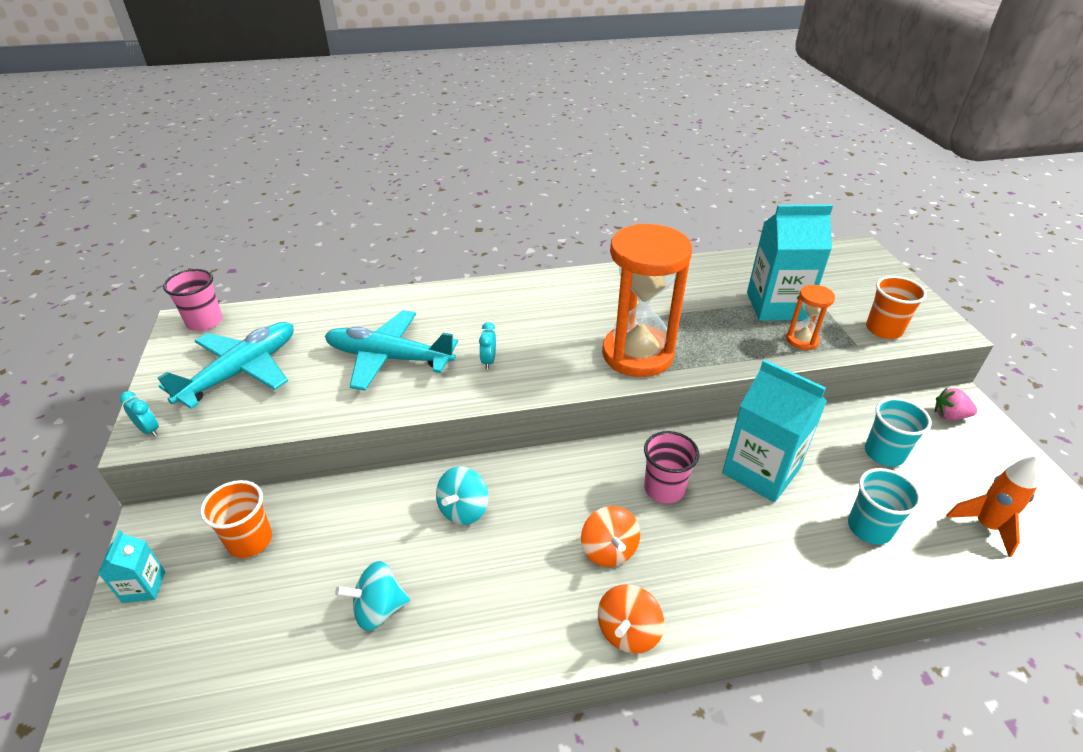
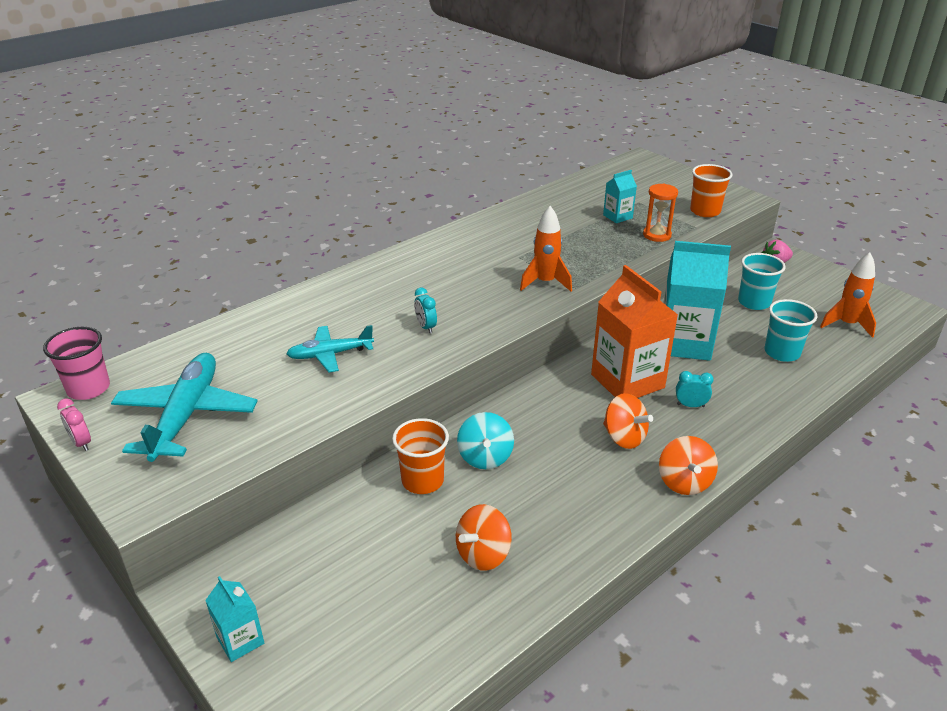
camera: 30 degrees left, 5 degrees down
(149, 430) = (141, 497): turquoise clock -> turquoise clock (690, 405)
(158, 366) = (81, 443): none -> pink clock
(250, 541) = (311, 560): orange cup -> orange cup (422, 481)
(378, 609) = (483, 554): turquoise spinning top -> orange spinning top
(389, 358) = (330, 354): turquoise plane -> turquoise plane, size x0.60
(637, 354) = (545, 283): orange hourglass -> orange rocket
(664, 489) = (627, 381): pink cup -> orange carton
(776, 306) = (617, 216): turquoise carton -> turquoise carton, size x0.48

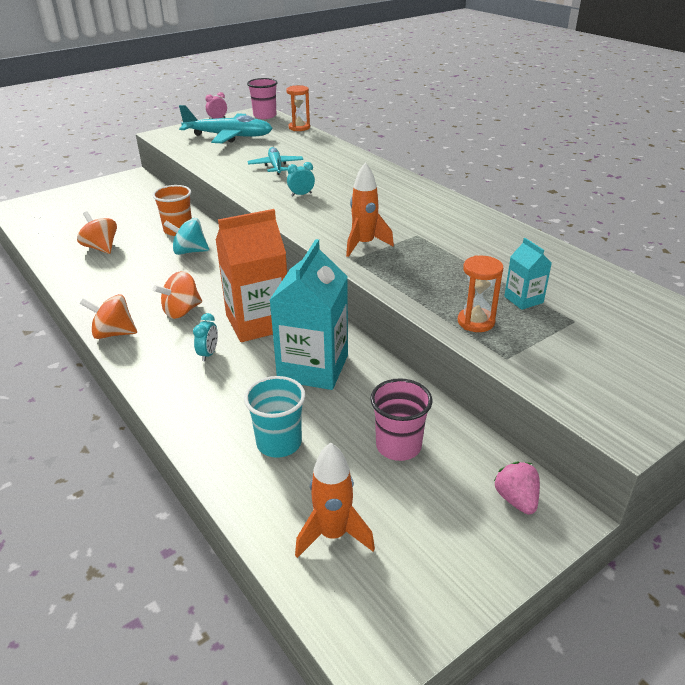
camera: 95 degrees right, 0 degrees up
(169, 348) = (299, 127): none -> orange hourglass
(240, 640) = (93, 188): turquoise carton -> none
(705, 211) = (561, 374): orange cup -> none
(754, 302) = (398, 446): turquoise cup -> pink cup

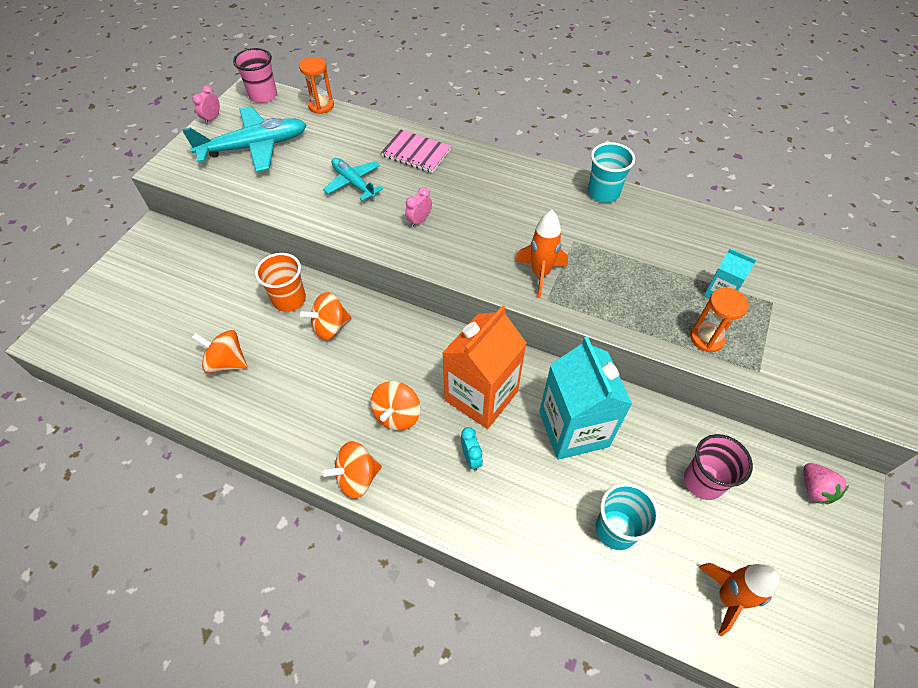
camera: 30 degrees left, 20 degrees up
(189, 251) = (330, 327): turquoise spinning top -> orange spinning top
(301, 194) = (419, 220): turquoise clock -> pink clock
(341, 162) = (416, 153): none -> pink notebook
(477, 216) = (603, 193): none -> turquoise cup
(516, 499) = (814, 489): pink strawberry -> pink strawberry turned 150 degrees counterclockwise

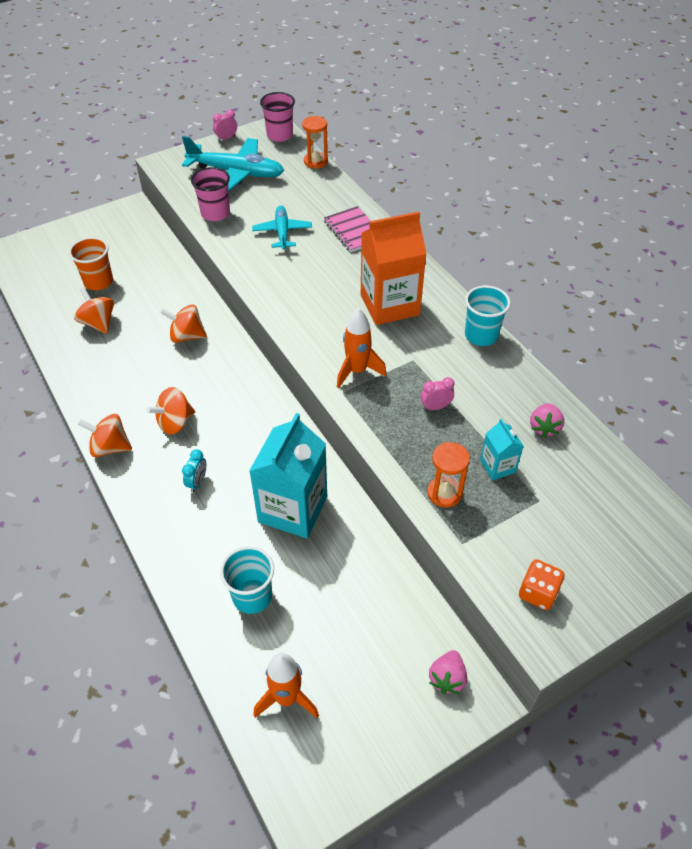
camera: 35 degrees right, 5 degrees down
(289, 300) = (177, 302): orange cup -> orange cup (98, 282)
(419, 220) = (304, 284): pink clock -> pink clock (435, 407)
(481, 396) = (247, 444): orange carton -> orange carton (389, 305)
(703, 481) = (356, 610): pink cup -> pink cup (215, 213)
(719, 242) = (544, 427): none -> pink strawberry
(844, 376) = (538, 593): none -> orange dice

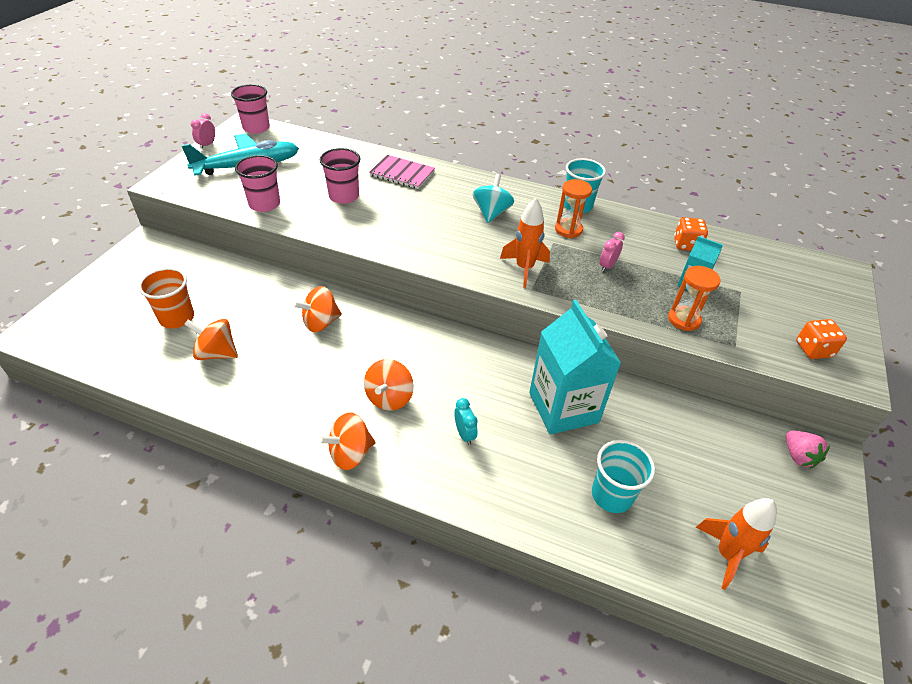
camera: 40 degrees left, 5 degrees down
(282, 232) = (344, 196): turquoise plane -> pink cup
(315, 161) = (311, 137): orange hourglass -> orange hourglass (568, 229)
(389, 305) = (491, 213): orange carton -> turquoise spinning top
(544, 427) = (686, 244): pink strawberry -> orange dice

